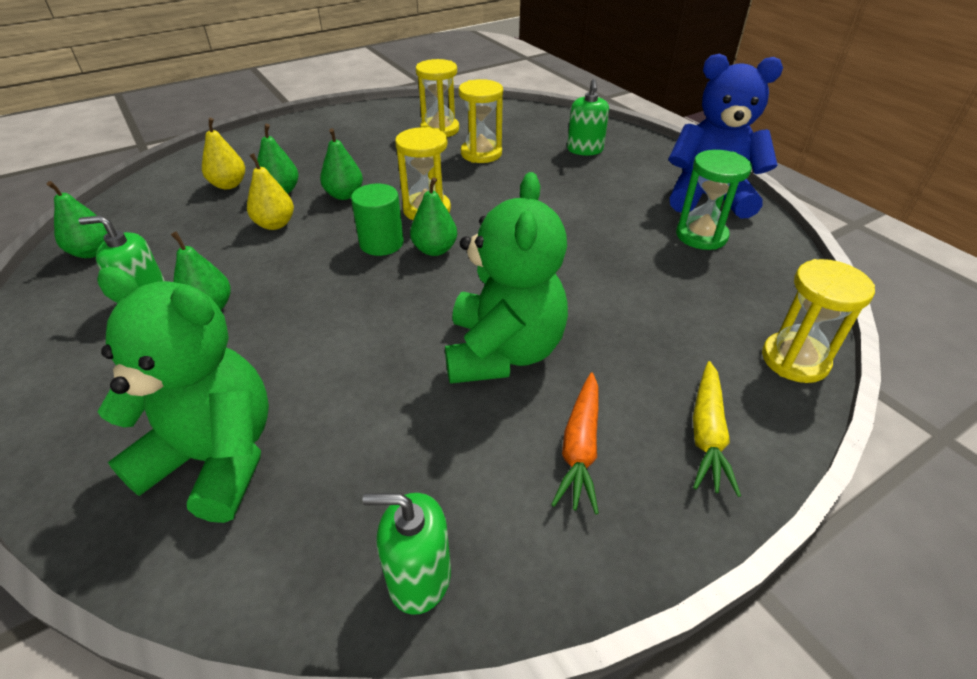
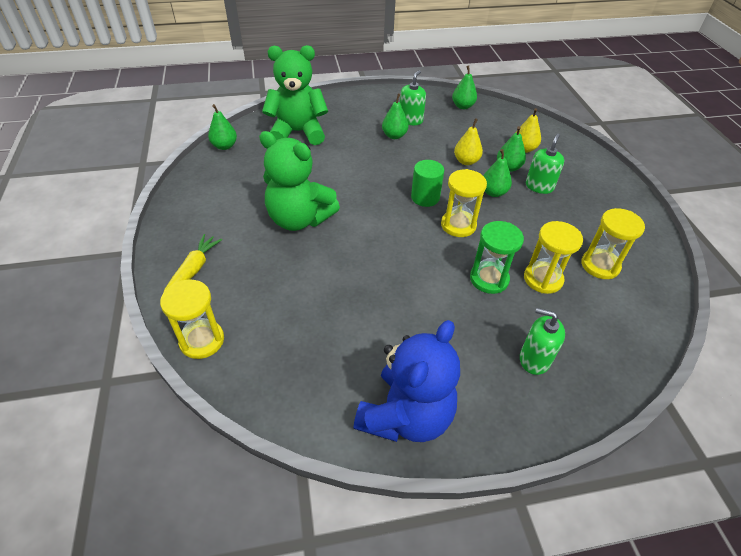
camera: 110 degrees right, 5 degrees up
(215, 458) = (298, 132): green teddy bear -> green teddy bear turned 135 degrees counterclockwise
(419, 577) = (209, 168): green soap dispenser -> green soap dispenser (539, 186)
(435, 250) = (407, 217): green pear -> green pear (224, 146)
(580, 448) = (223, 224): orange carrot -> none
(701, 235) = (350, 371): green hourglass -> green hourglass (489, 279)
(707, 434) = (193, 270): yellow carrot -> yellow carrot turned 75 degrees clockwise

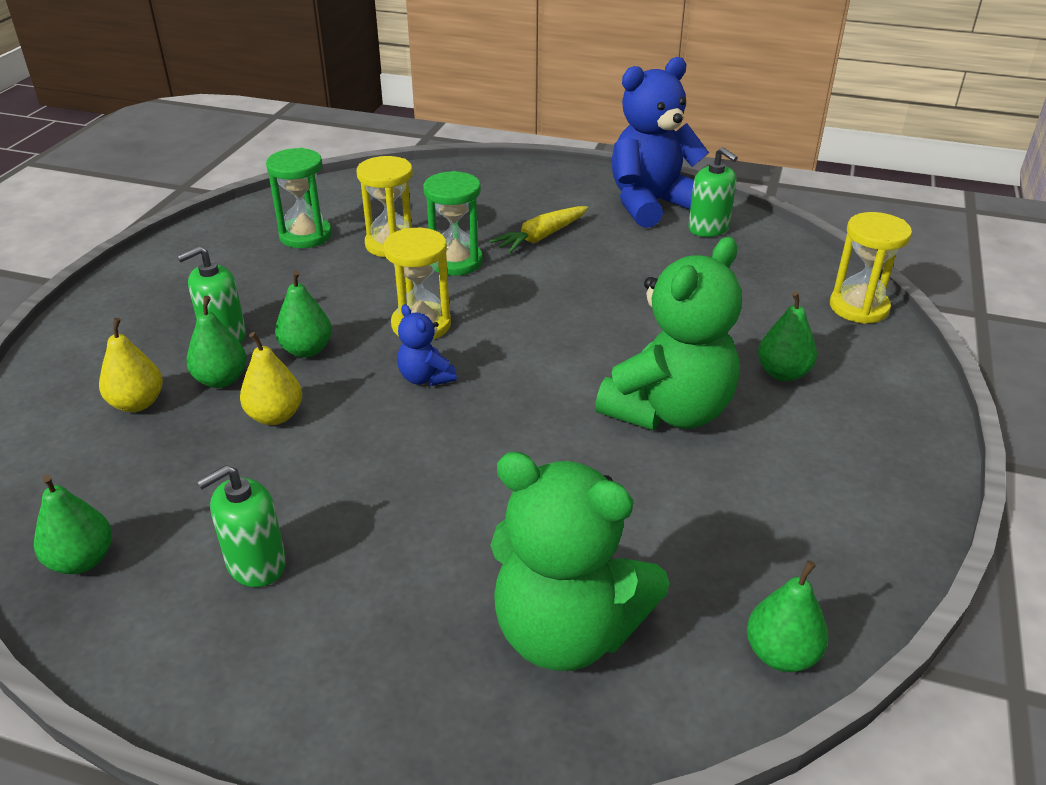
camera: 150 degrees left, 10 degrees down
(193, 270) = (870, 387): yellow carrot -> yellow carrot (541, 237)
(299, 219) = (669, 411): green teddy bear -> green teddy bear turned 75 degrees clockwise
(394, 136) = (343, 529): green pear -> green pear (783, 373)
(425, 197) = (425, 378): green cylinder -> blue teddy bear
(534, 359) = (489, 200): green soap dispenser -> green soap dispenser (708, 228)
(600, 265) = (305, 236): yellow hourglass -> green hourglass

